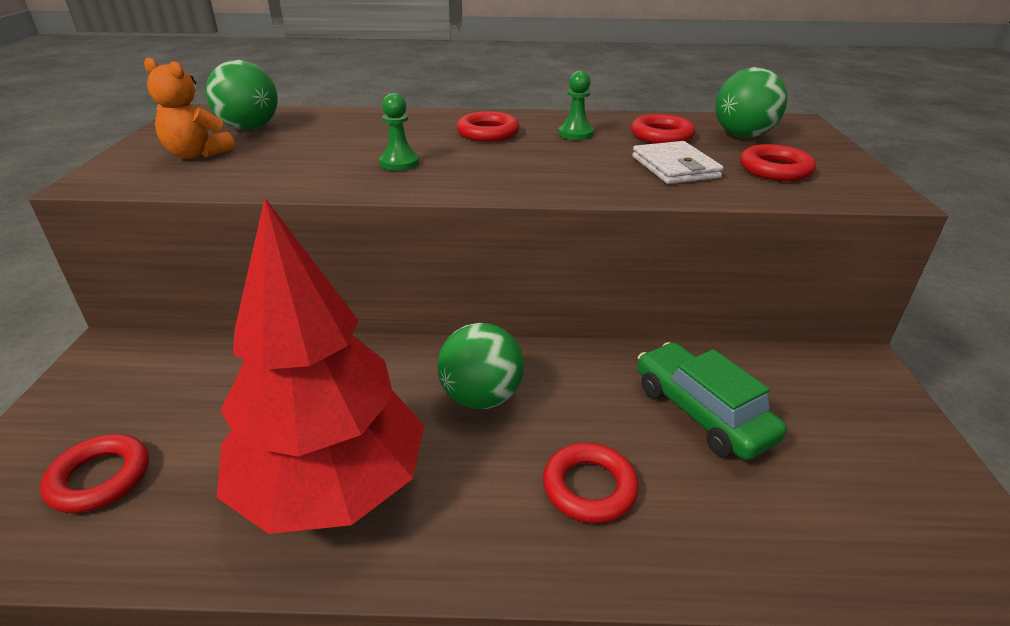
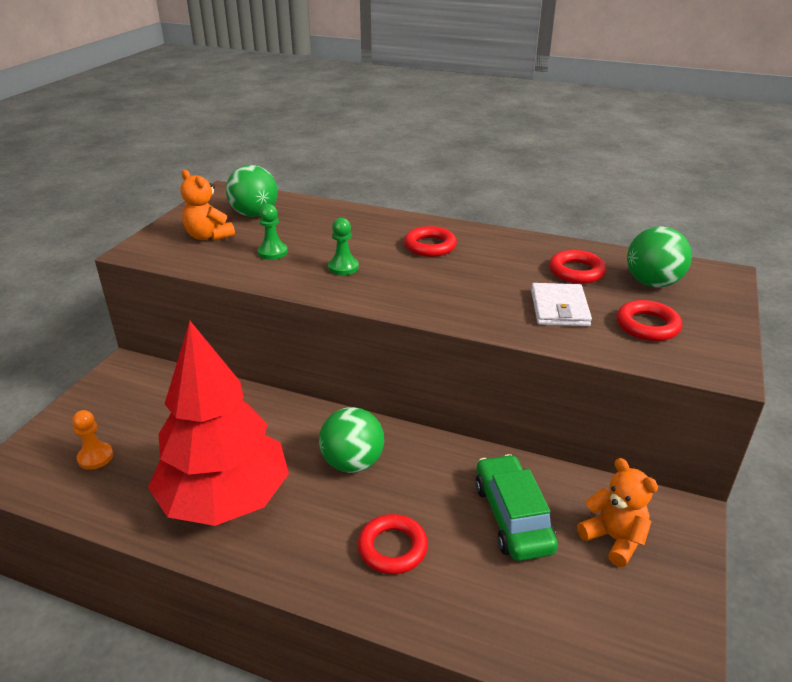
camera: 20 degrees right, 0 degrees up
(100, 478) = (95, 457): red ring -> orange pawn
(575, 134) = (502, 258): green pawn -> green pawn (272, 252)
(819, 408) = (614, 539): none -> orange teddy bear

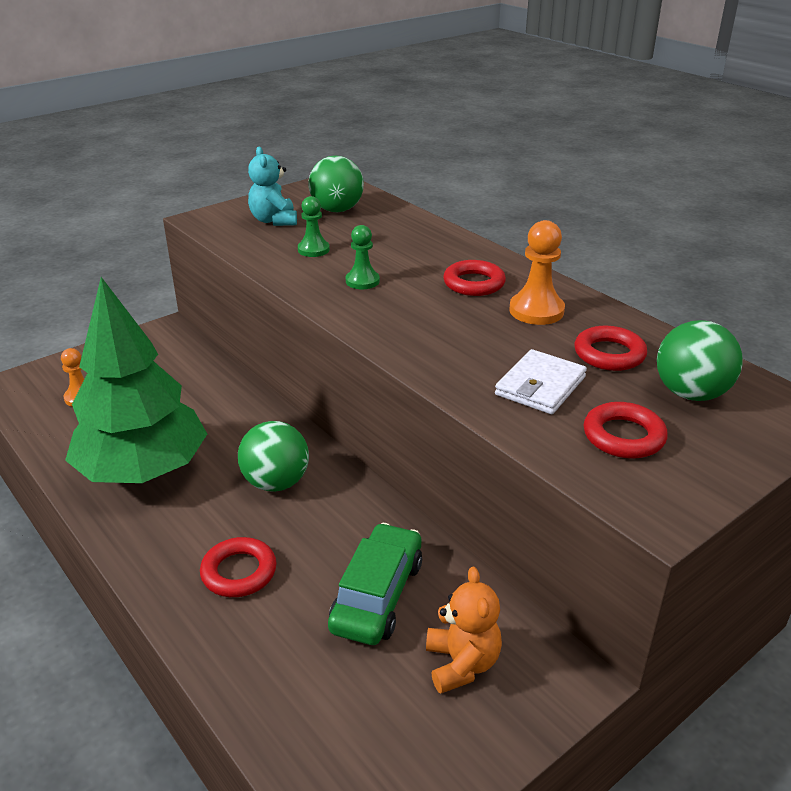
camera: 30 degrees right, 0 degrees up
(208, 236) = (274, 220): orange teddy bear -> turquoise teddy bear
(225, 499) = (144, 471): red tree -> green tree
(496, 254) = (536, 311): none -> orange pawn

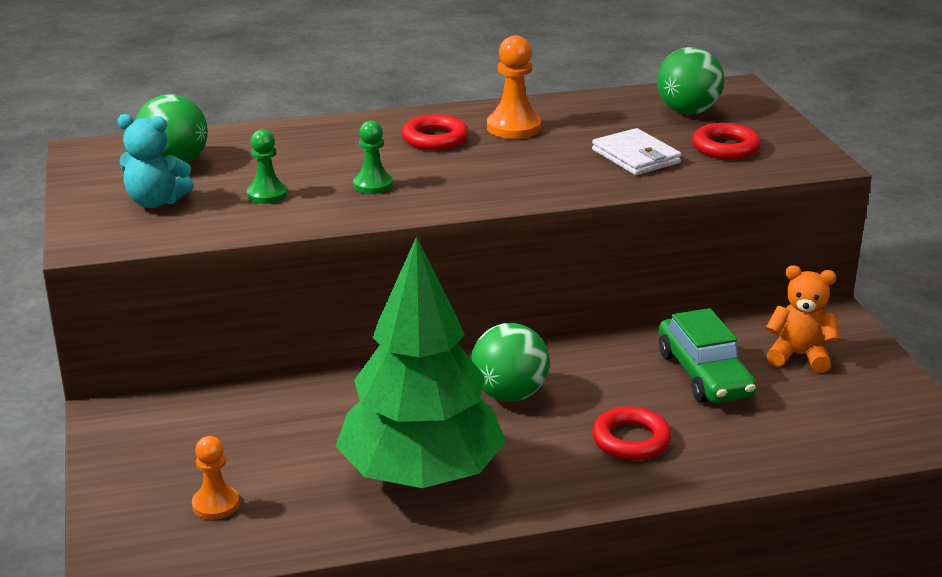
camera: 65 degrees left, 5 degrees down
(377, 595) = (704, 374): green car -> green car turned 150 degrees counterclockwise
(609, 354) = (610, 121): red ring -> none

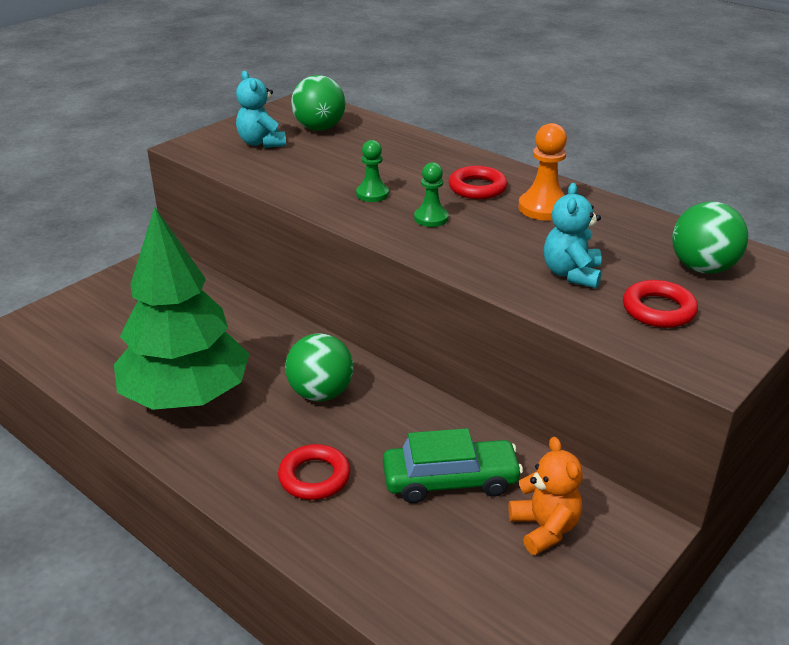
camera: 55 degrees right, 5 degrees up
(215, 504) = (95, 334): orange pawn -> none
(267, 194) = (313, 168): green pawn -> green pawn (431, 218)
(636, 156) = (571, 274): white wallet -> turquoise teddy bear
(704, 374) = (450, 481): green car -> green car turned 135 degrees counterclockwise

